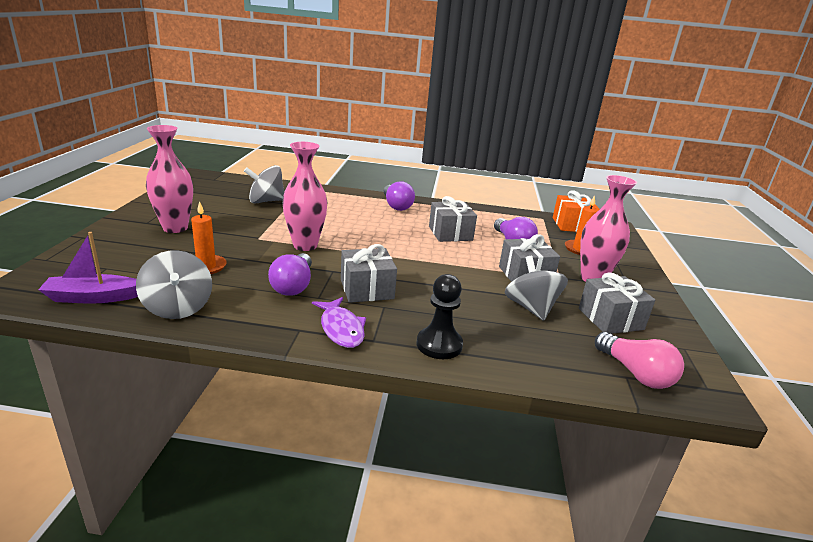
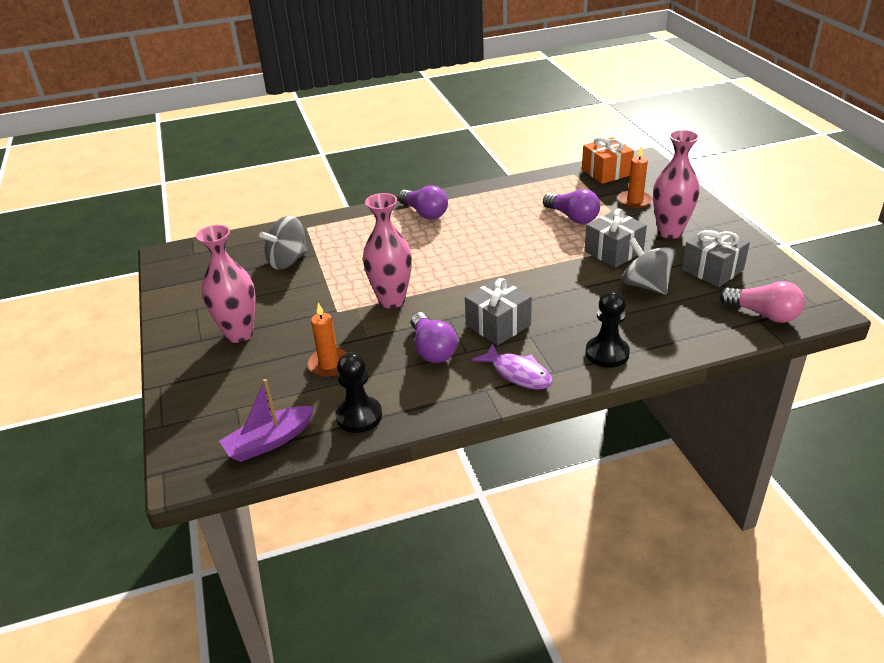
camera: 20 degrees left, 10 degrees up
(178, 307) = (359, 416): grey spinning top -> black pawn
(450, 233) = (508, 229): grey gift -> none

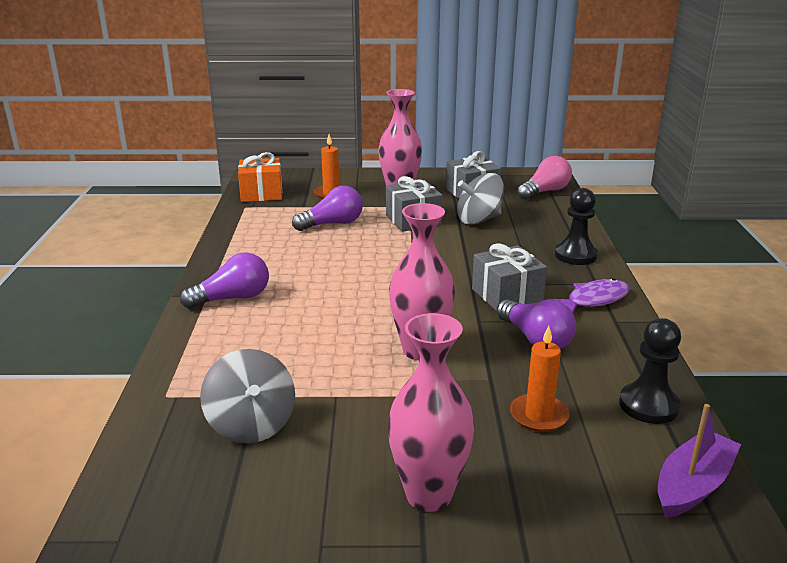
camera: 75 degrees left, 10 degrees down
(269, 442) = (692, 485): purple boat -> purple boat turned 120 degrees counterclockwise
(432, 349) = (535, 339): purple light bulb -> purple light bulb turned 60 degrees clockwise

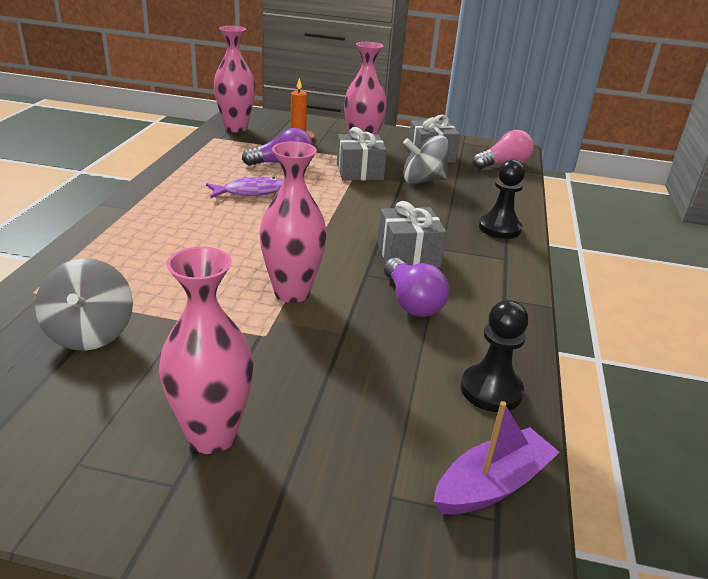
camera: 10 degrees right, 5 degrees up
(232, 298) = (150, 215): purple light bulb -> none
(261, 193) = (236, 128): orange gift -> pink vase
(539, 415) = (370, 378): orange candle -> none
(594, 300) = (493, 274): purple fish -> purple fish (250, 192)

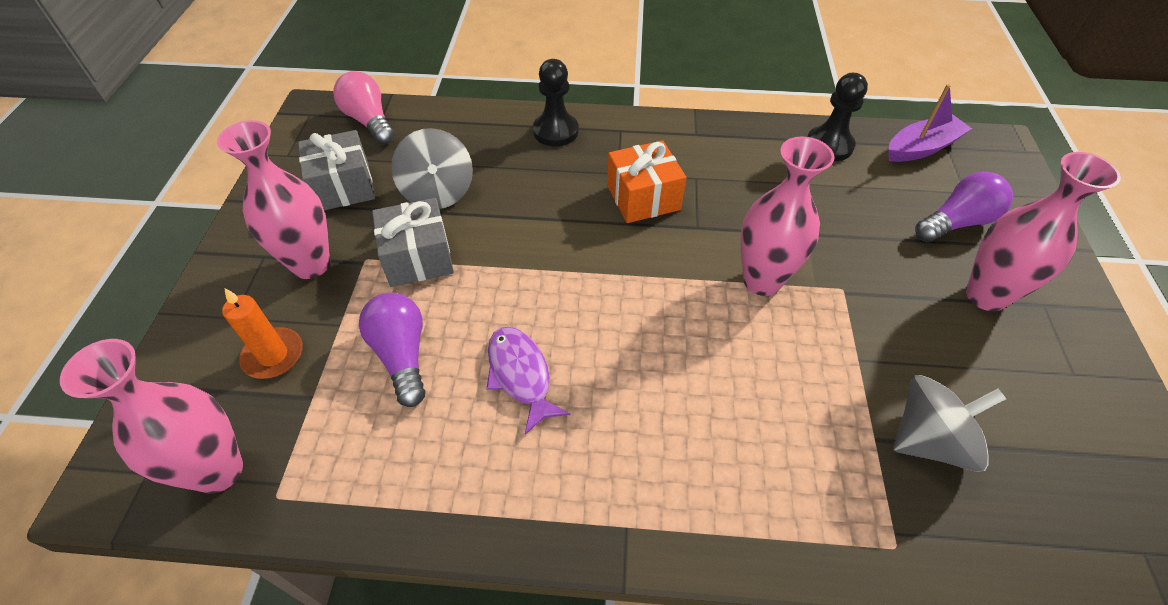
camera: 95 degrees left, 20 degrees up
(408, 255) = (643, 197): grey gift -> orange gift
(411, 302) = (732, 191): purple light bulb -> purple light bulb (956, 222)
(492, 484) = (921, 148): purple boat -> purple boat turned 105 degrees clockwise

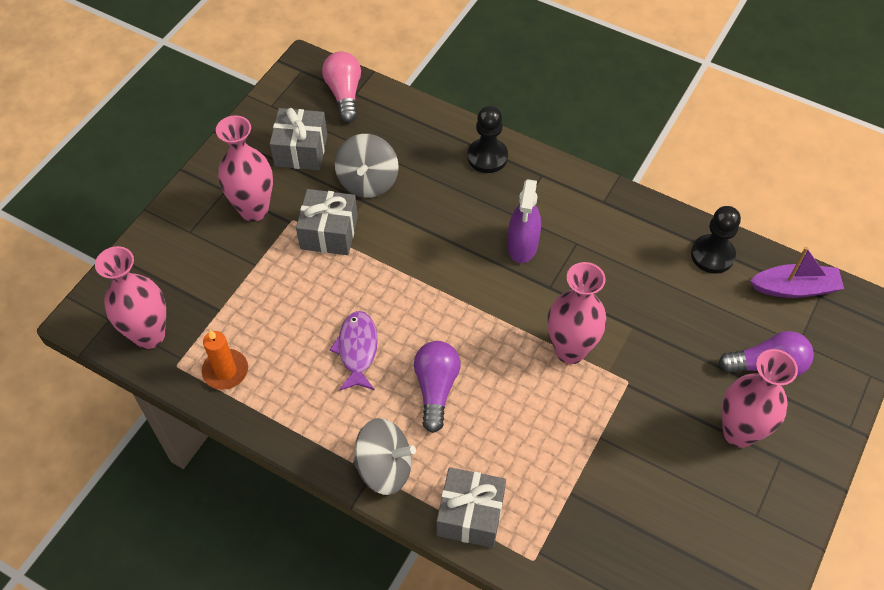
camera: 25 degrees right, 5 degrees up
(273, 355) = (206, 270): orange candle -> orange candle (225, 371)
(402, 355) = (287, 304): purple light bulb -> purple light bulb (436, 388)
(643, 197) = (522, 245): orange gift -> purple spray bottle
(783, 524) = (470, 515): none -> grey gift
(929, 440) = (607, 510): grey spinning top -> grey spinning top (384, 468)

